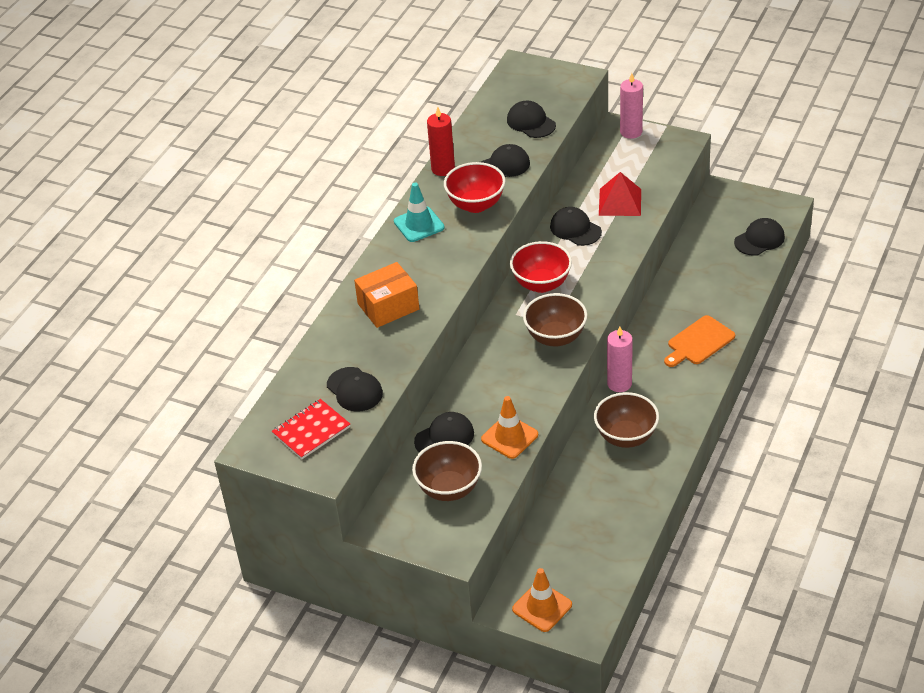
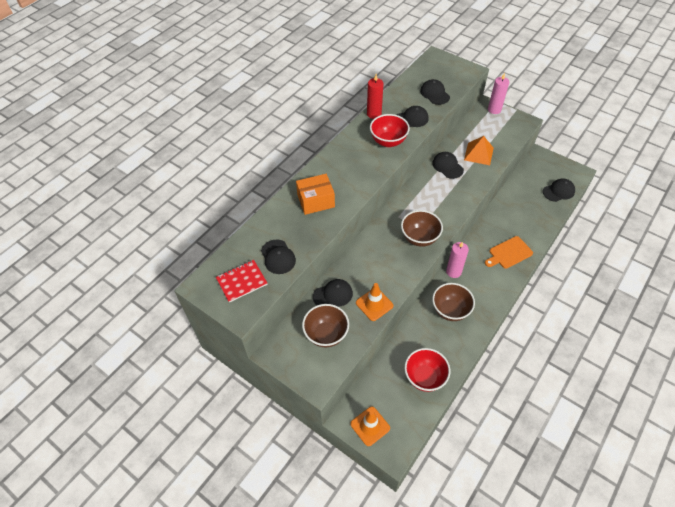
camera: 10 degrees right, 10 degrees up
(419, 224) = (350, 148): turquoise traffic cone -> none
(541, 284) = (418, 199): red bowl -> red bowl (424, 377)
(620, 202) = (478, 153): red pyramid -> orange pyramid

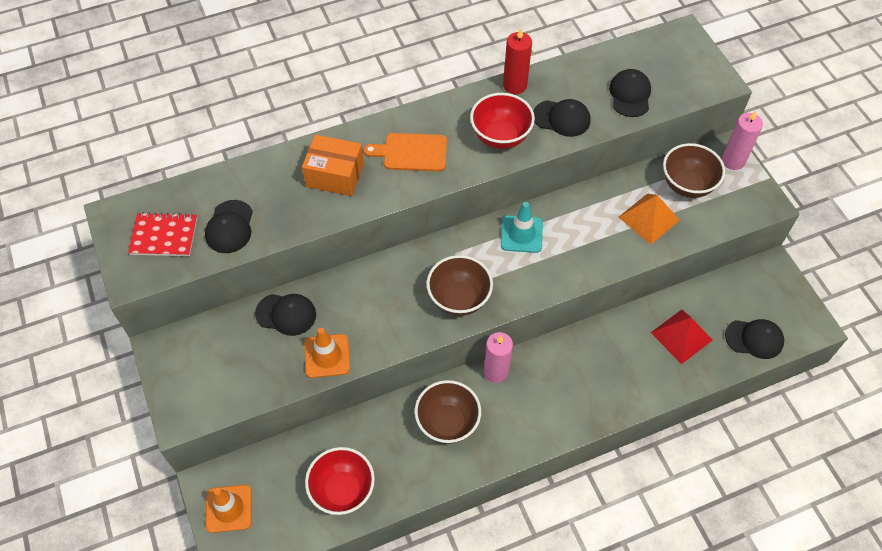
camera: 30 degrees right, 5 degrees up
(326, 334) = (238, 361): brown bowl -> brown bowl (687, 185)
(424, 191) = (521, 234): none -> turquoise traffic cone
(447, 166) = (585, 215): black cap -> none
(509, 253) = (597, 389): orange cutting board -> orange cutting board (411, 152)
(526, 207) = (681, 336): none -> red pyramid

